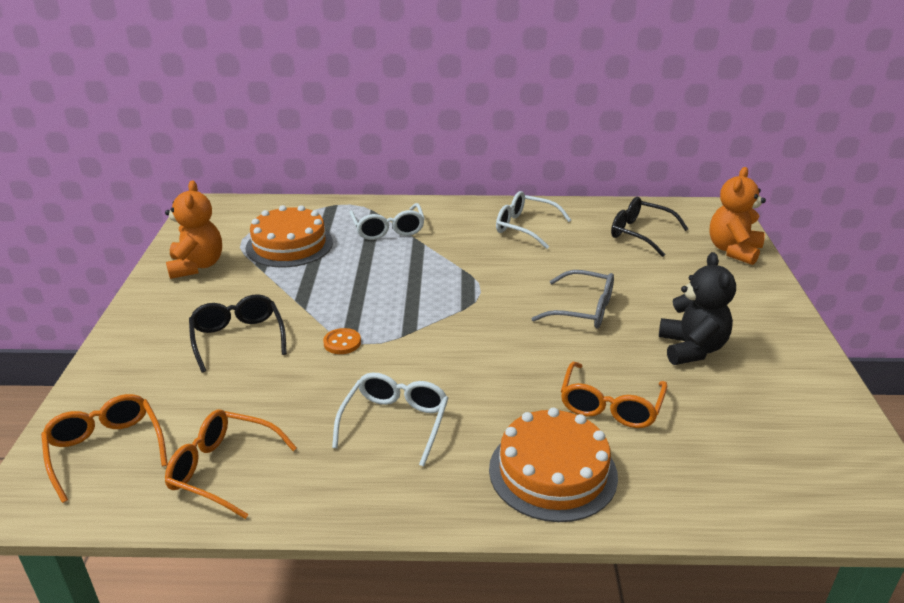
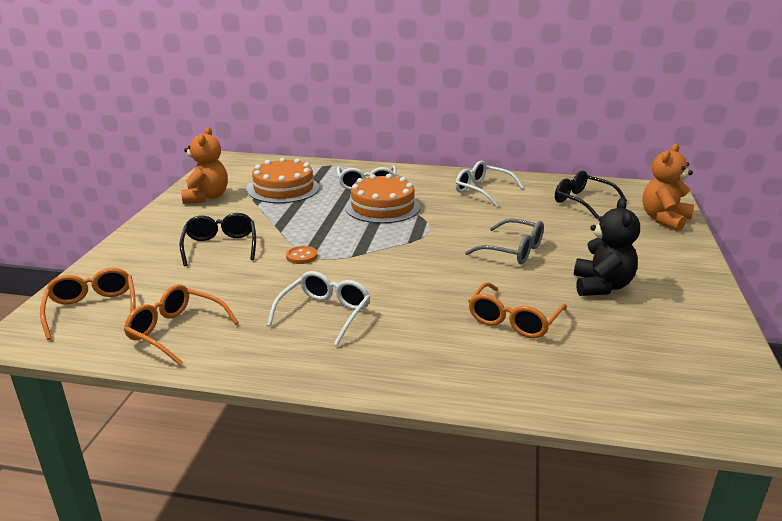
camera: 10 degrees right, 5 degrees down
(552, 472) = (446, 362): orange cake -> orange cake (382, 207)

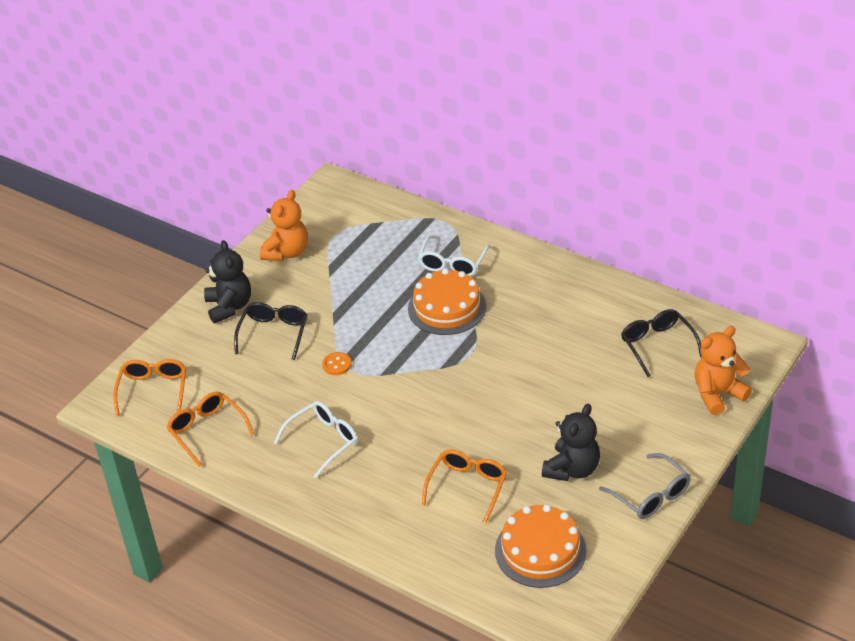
camera: 25 degrees right, 15 degrees up
(162, 236) = (229, 306): none -> black teddy bear
(283, 189) = (366, 254): orange cake -> orange cake (540, 550)
(482, 190) = (566, 302): white glasses -> none
(512, 250) = (528, 403): grey glasses -> grey glasses (650, 495)
(513, 320) = (467, 487): orange glasses -> orange glasses turned 150 degrees clockwise

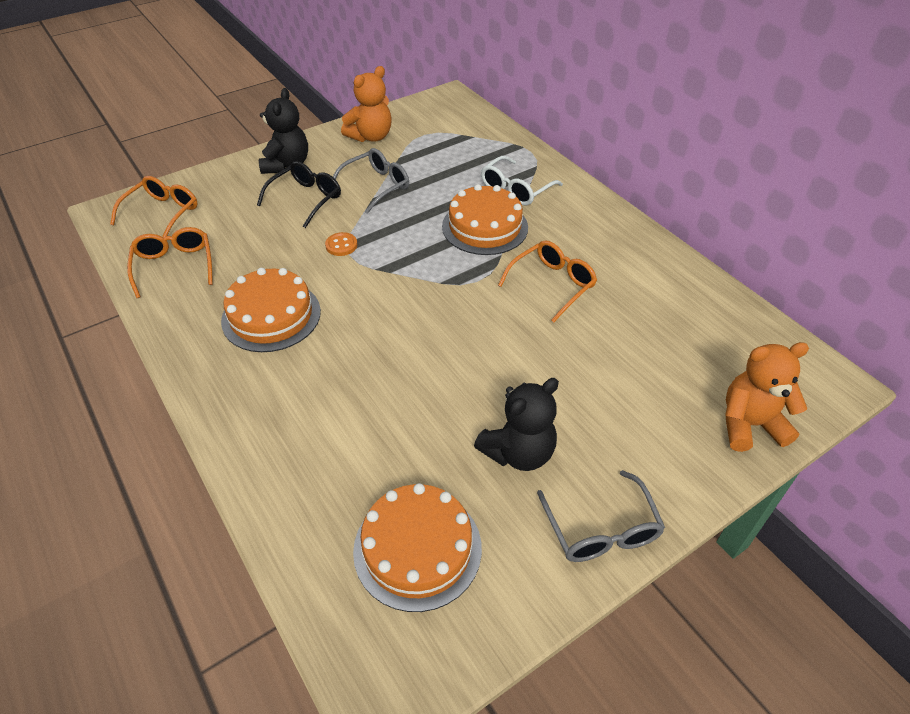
camera: 20 degrees right, 5 degrees up
(323, 441) = (271, 316): white glasses -> orange cake
(328, 300) = (376, 186): none -> grey glasses
(467, 487) = (383, 426): orange glasses -> orange glasses (552, 285)
(657, 345) = (696, 339): black glasses -> none

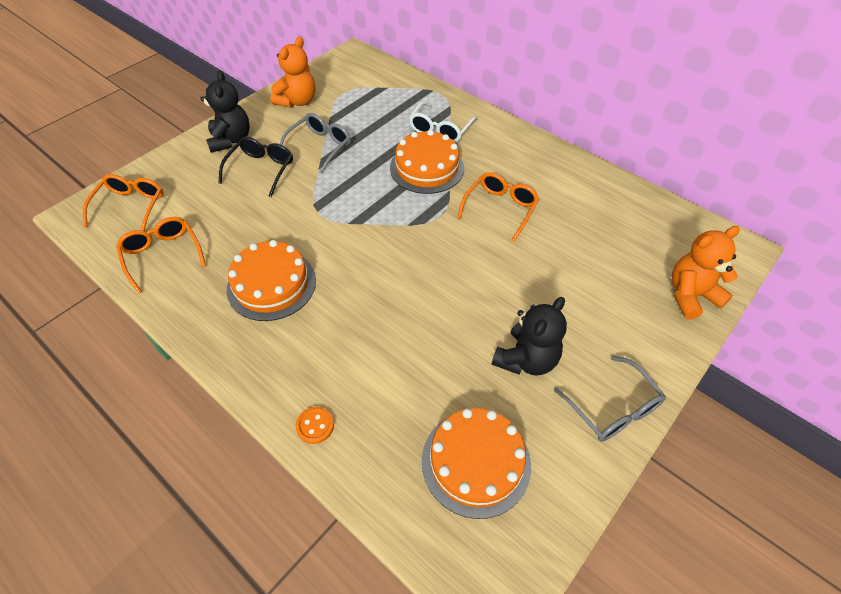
camera: 15 degrees left, 5 degrees up
(341, 245) = (309, 207): orange button -> orange button (315, 426)

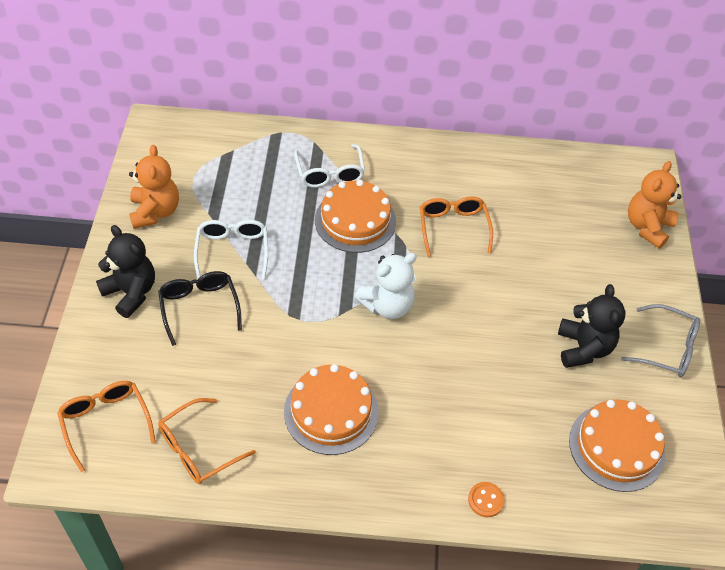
camera: 40 degrees left, 0 degrees up
(163, 255) = (198, 449): orange glasses -> orange glasses turned 60 degrees counterclockwise
(319, 147) = (232, 251): grey glasses -> white glasses
(390, 236) = (387, 305): none -> white teddy bear

